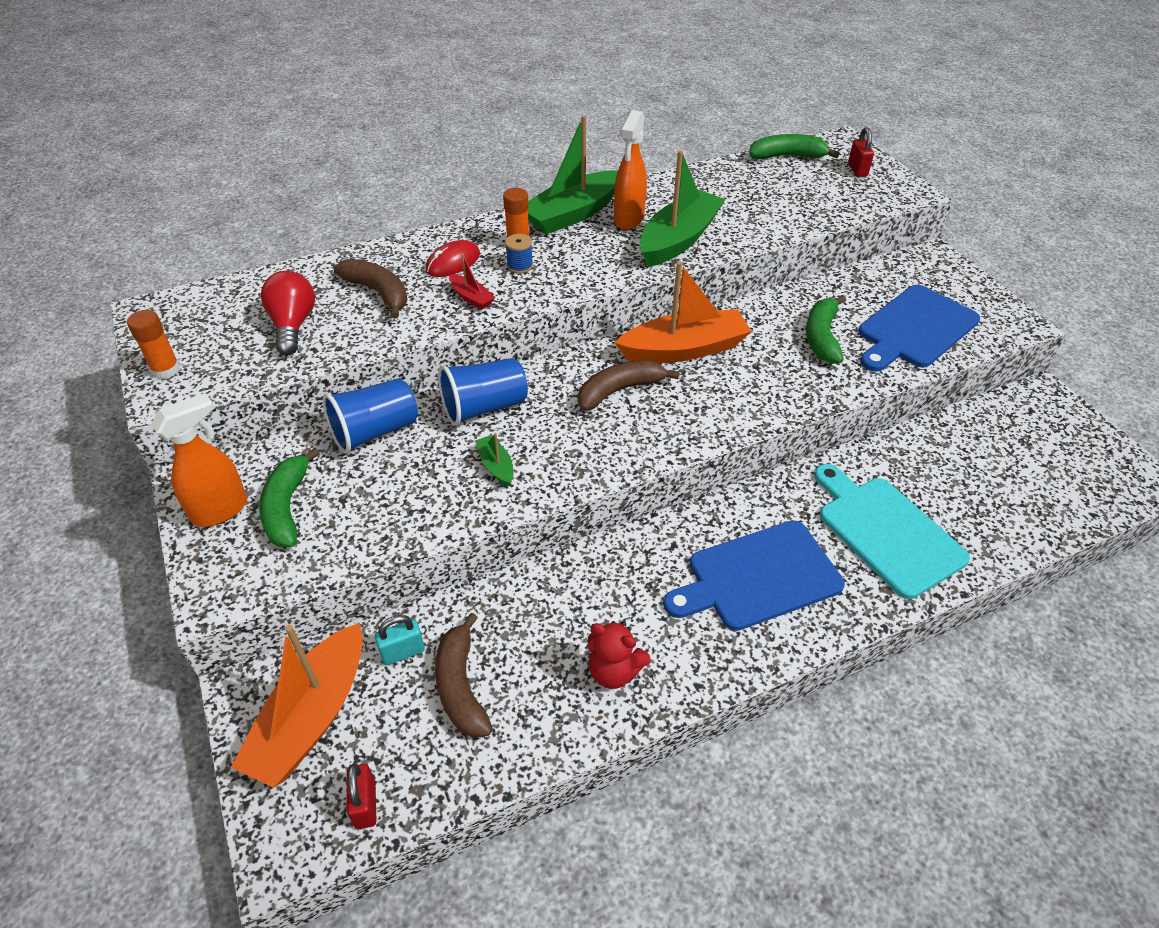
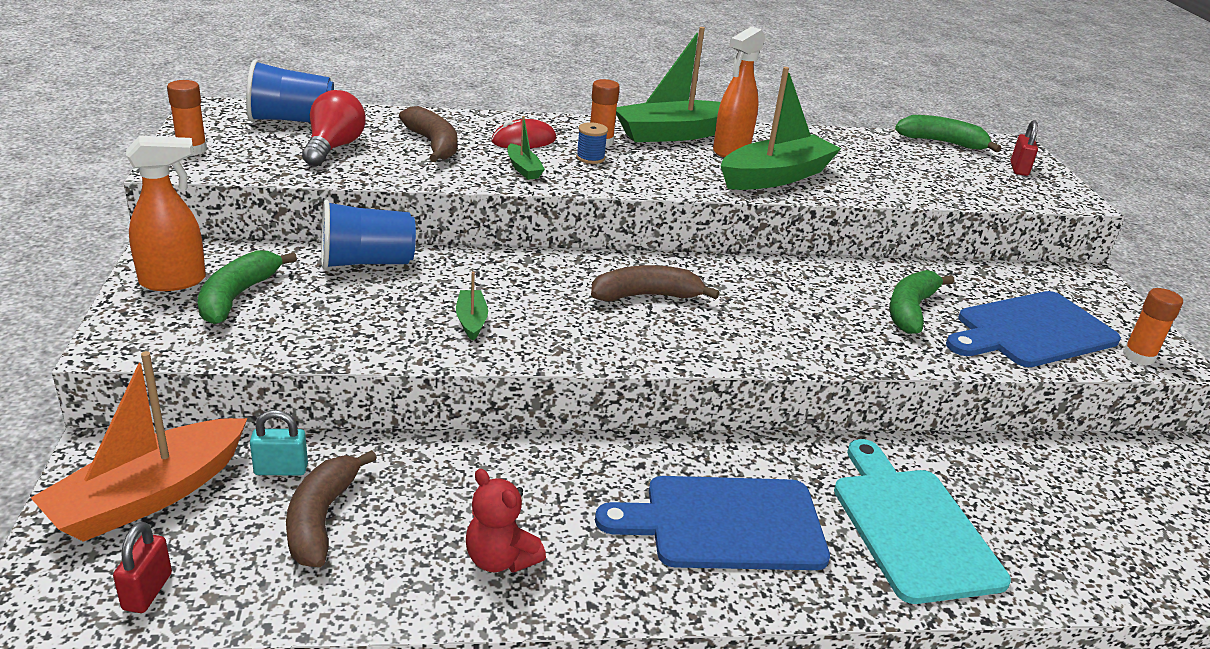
camera: 15 degrees right, 15 degrees down
(471, 298) = (523, 169): red boat -> green boat
(484, 407) = (491, 272): blue cup -> blue cup (291, 120)
(684, 349) = (741, 281): orange boat -> none
(996, 329) = (1138, 356): none -> orange glue stick

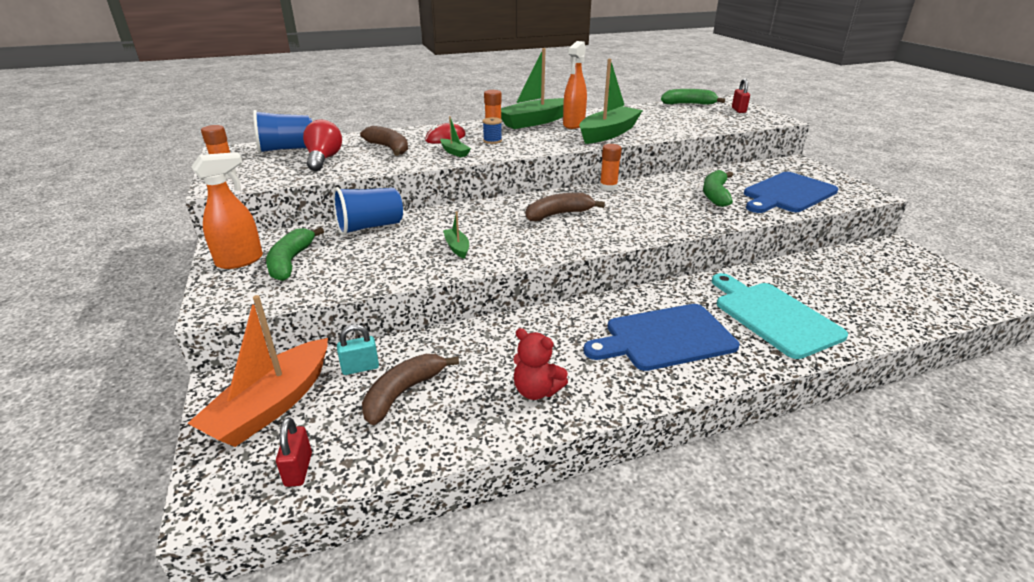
camera: 10 degrees left, 0 degrees up
(321, 519) = (403, 393): brown banana -> brown banana turned 45 degrees clockwise
(1138, 356) = (851, 196): orange glue stick -> orange glue stick (608, 187)

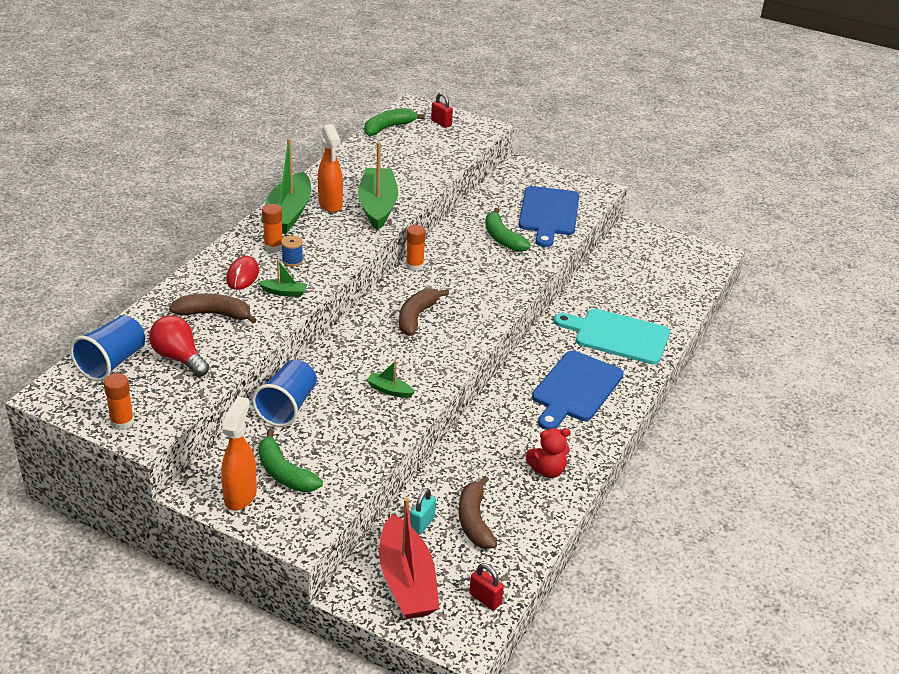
camera: 45 degrees left, 5 degrees up
(272, 405) = (407, 581): orange boat -> red boat

